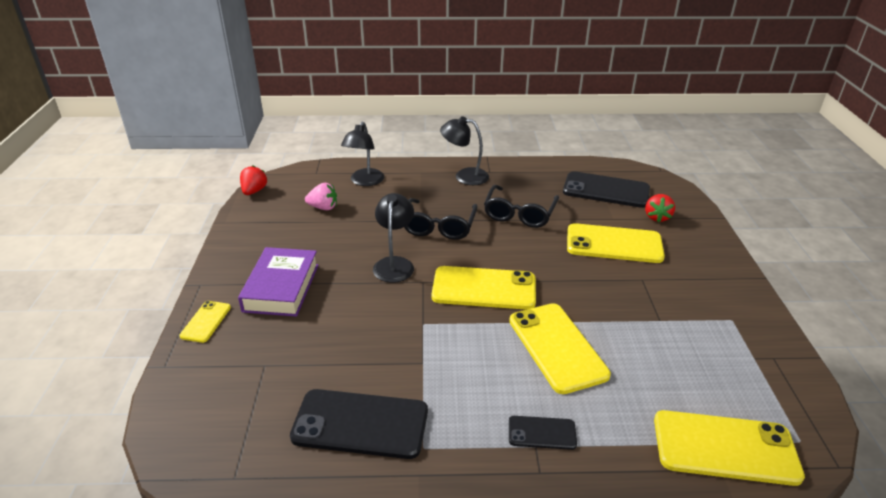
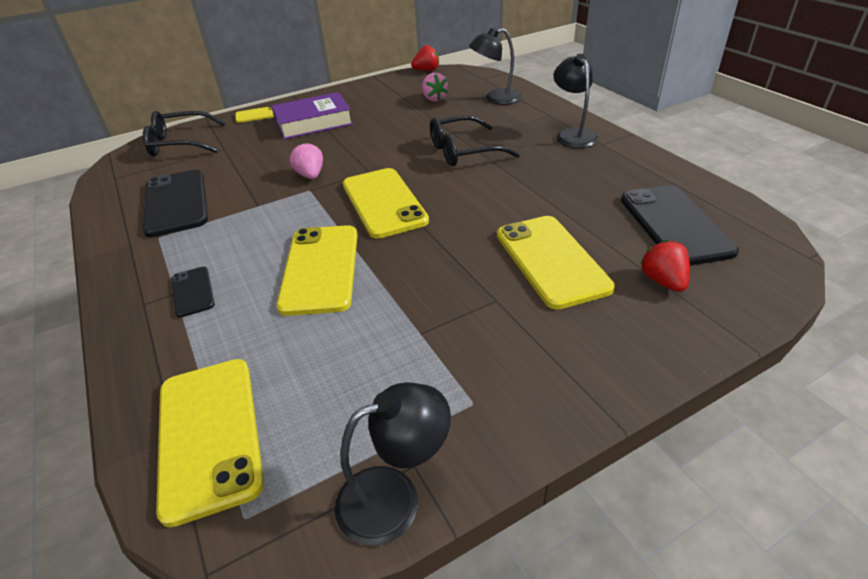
camera: 65 degrees right, 5 degrees up
(394, 264) = (383, 151): black lamp -> black lamp (394, 497)
(396, 316) = (310, 175): none -> pink strawberry
(519, 213) = (540, 183): black glasses -> black glasses (181, 143)
(557, 347) = (320, 269): yellow phone -> yellow phone turned 45 degrees counterclockwise
(657, 217) = (663, 281): red strawberry -> red strawberry turned 90 degrees clockwise

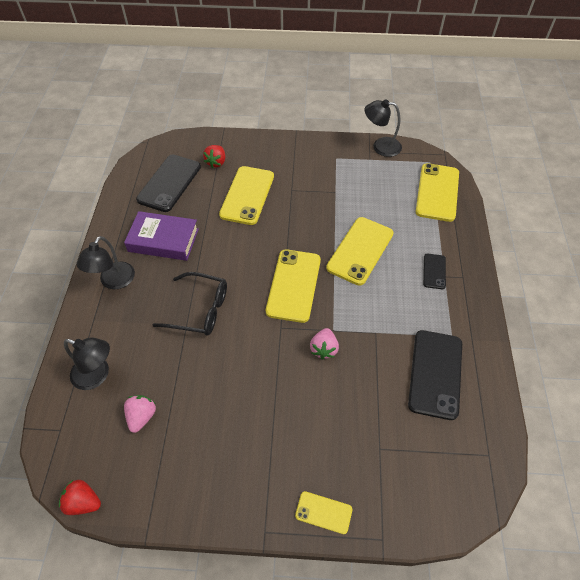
camera: 150 degrees left, 15 degrees up
(181, 143) = (420, 492): black glasses -> none
(313, 123) = (278, 446): purple book -> purple book (163, 240)

